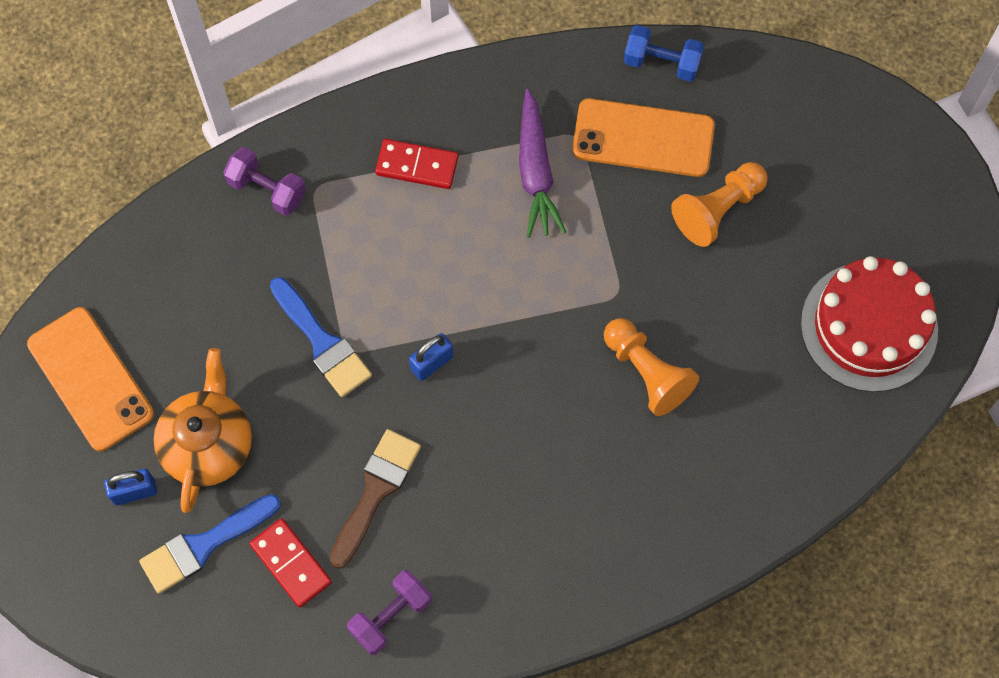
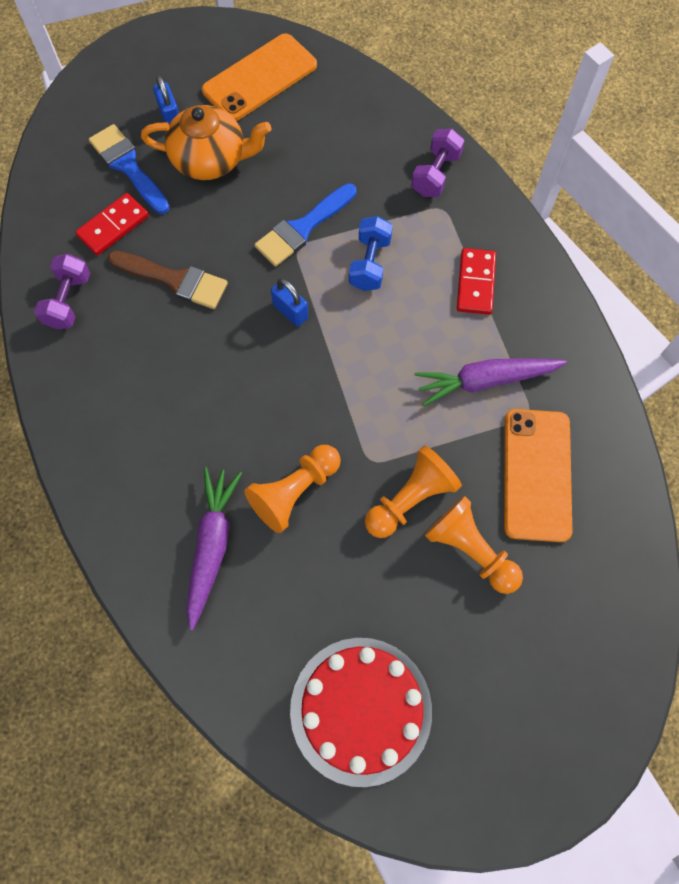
camera: 85 degrees right, 0 degrees up
(390, 616) = (68, 301): purple dumbbell -> purple dumbbell turned 60 degrees clockwise
(661, 63) = (623, 487): blue dumbbell -> blue dumbbell (369, 263)
(661, 260) = (410, 499): none -> orange pawn
(700, 459) = (211, 545): none -> purple carrot

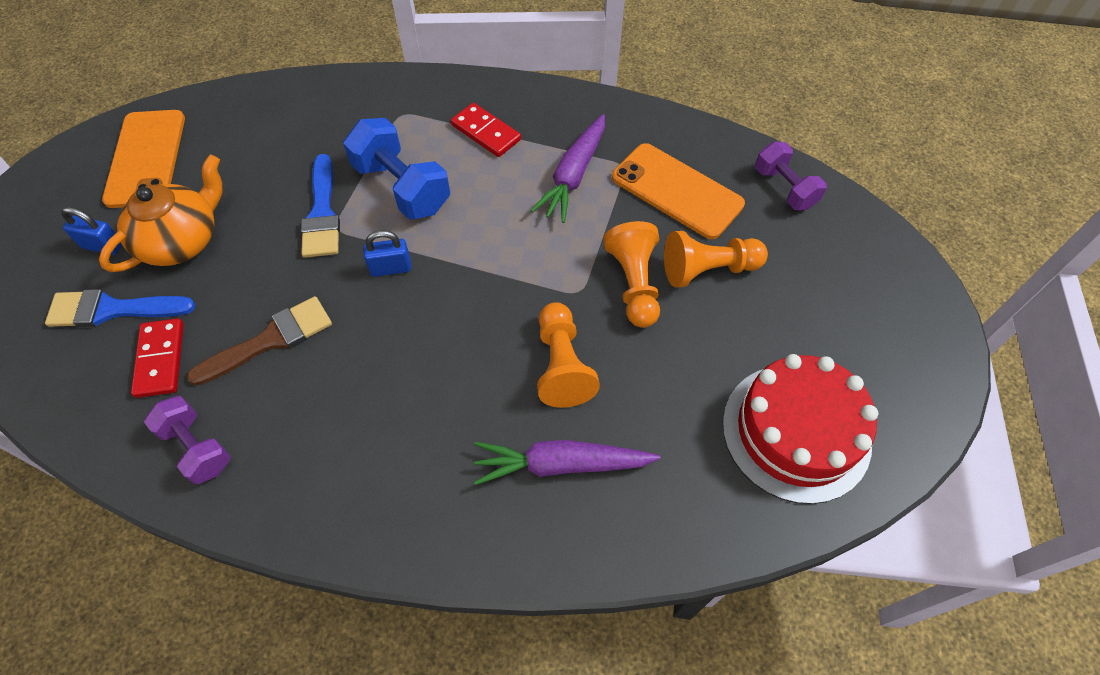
camera: 55 degrees left, 10 degrees down
(211, 545) = (561, 465): purple carrot -> purple carrot turned 45 degrees counterclockwise
(369, 263) = (402, 187): blue dumbbell -> blue dumbbell, size x1.54
(435, 174) = (368, 100): purple dumbbell -> purple dumbbell (784, 188)

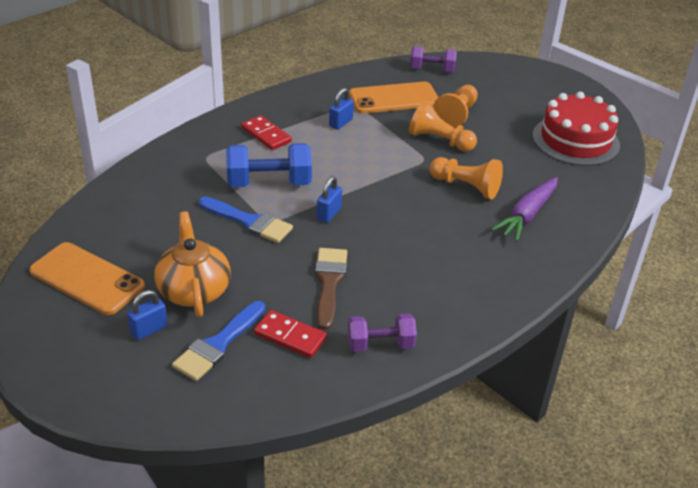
camera: 55 degrees left, 20 degrees down
(485, 132) = (266, 135): red domino -> red domino turned 60 degrees clockwise
(573, 176) = (341, 123): purple carrot -> blue padlock

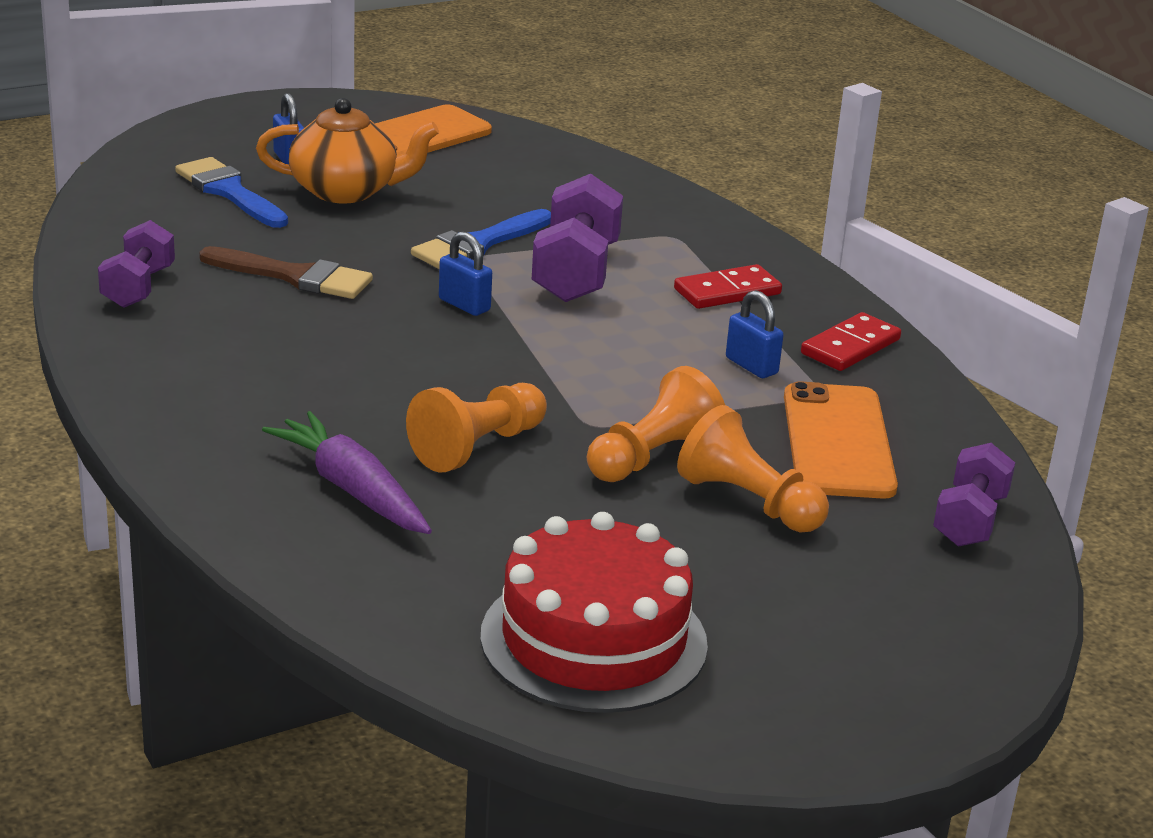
camera: 105 degrees right, 10 degrees down
(269, 183) = (575, 273): blue dumbbell -> purple dumbbell
(290, 336) = (206, 234): red domino -> red domino (850, 346)

